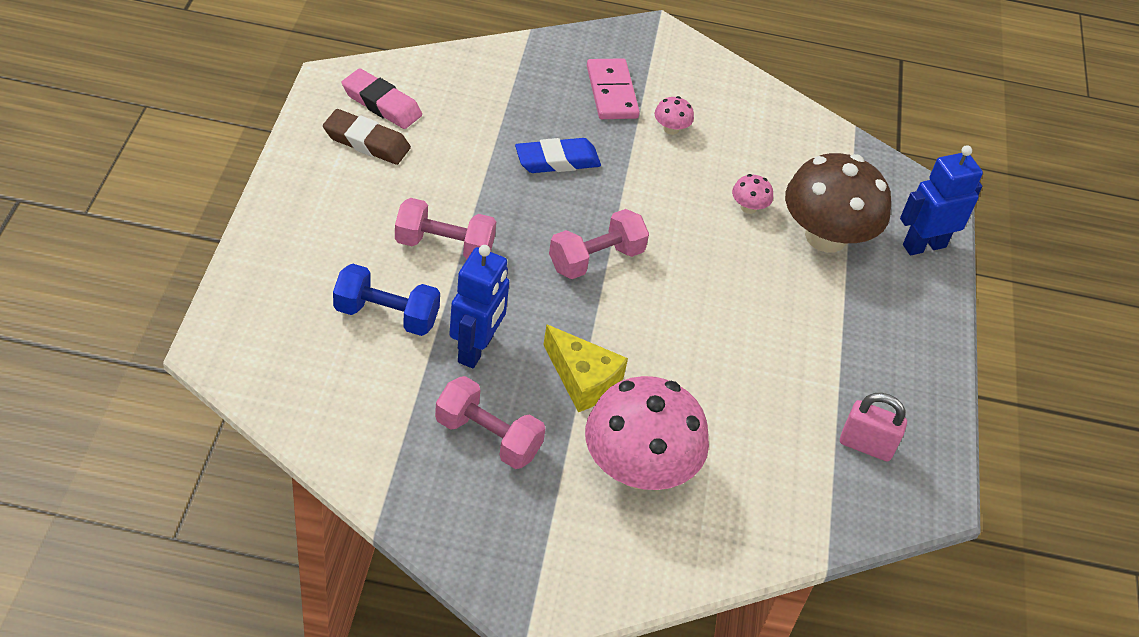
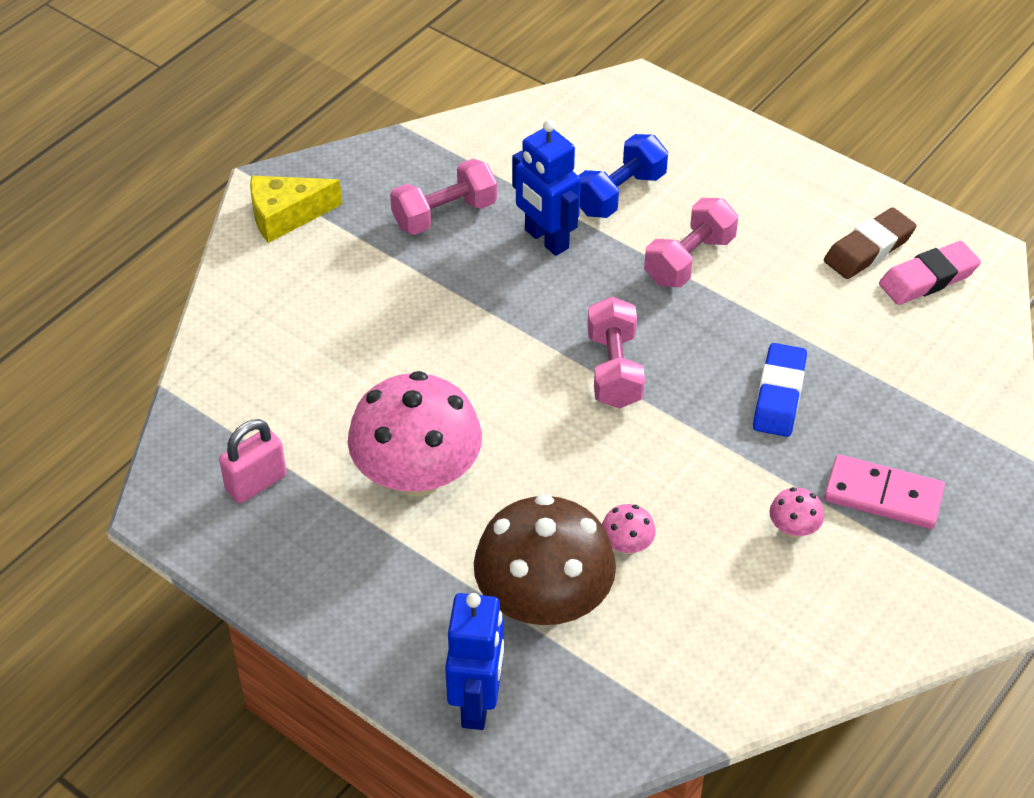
camera: 125 degrees right, 0 degrees up
(583, 379) = (467, 300): yellow cheese -> yellow cheese (286, 216)
(638, 468) = (348, 299): pink mushroom -> pink mushroom (417, 475)

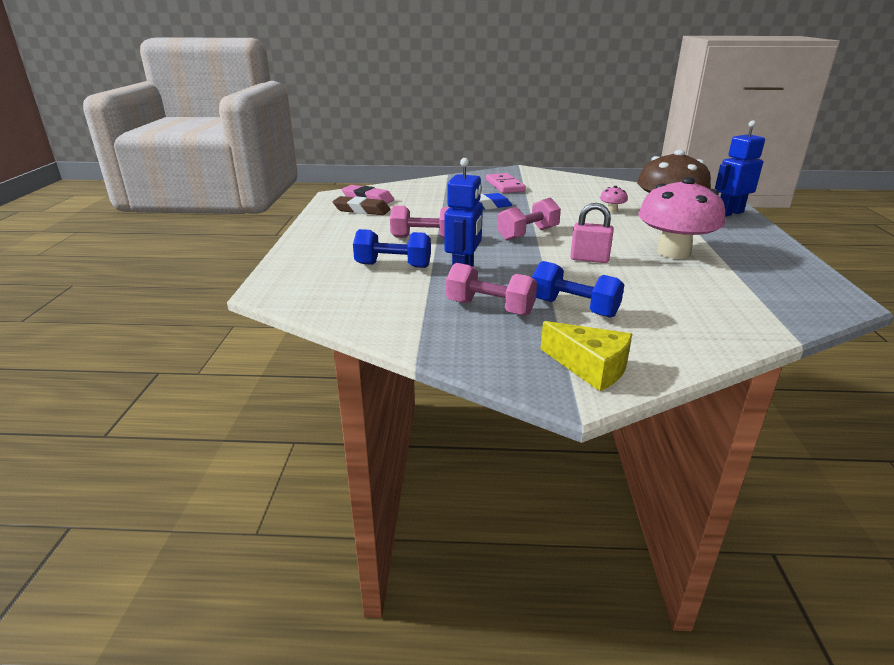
camera: 125 degrees left, 20 degrees down
(256, 483) = (771, 285): pink padlock -> pink padlock (589, 259)
(383, 274) = (574, 308): none -> blue dumbbell
(793, 528) = (546, 192): pink mushroom -> none

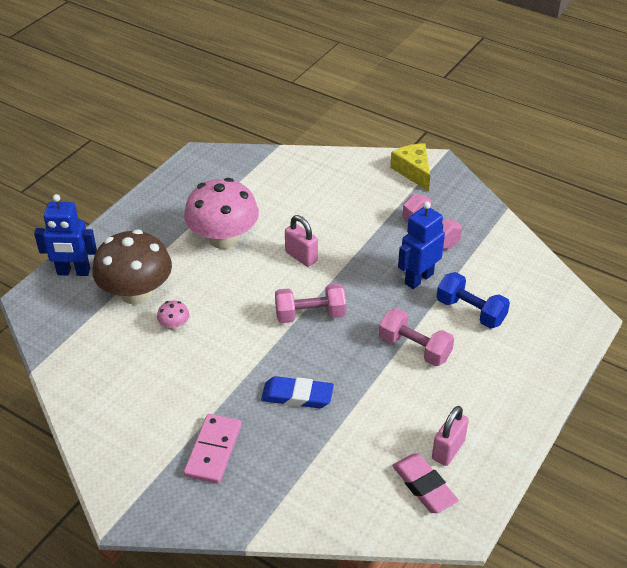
camera: 150 degrees left, 15 degrees up
(361, 210) = (448, 450): brown eraser -> pink padlock
(574, 308) = (374, 213): blue dumbbell -> none

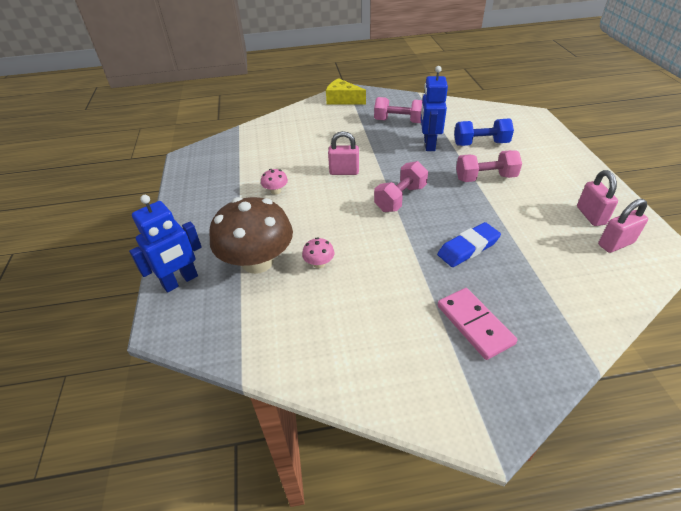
camera: 40 degrees left, 0 degrees up
(223, 238) = (276, 191): pink mushroom -> pink mushroom, size x0.40
(424, 486) = (615, 244): pink eraser -> pink padlock

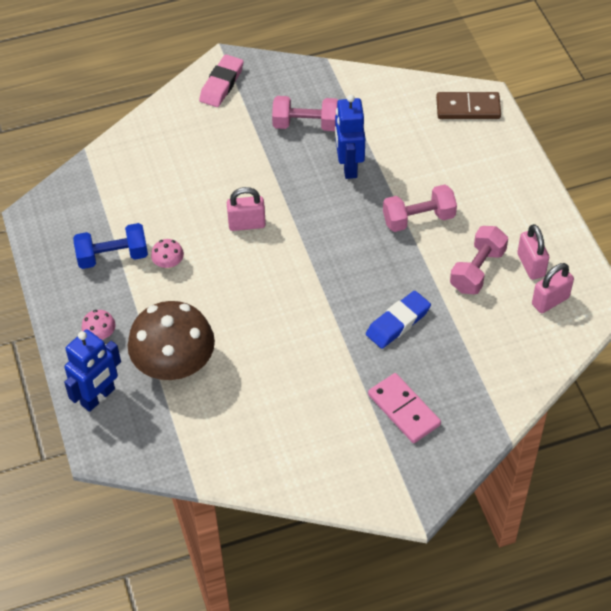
camera: 10 degrees left, 10 degrees up
(319, 263) = (242, 359): pink mushroom -> pink mushroom (100, 334)
(342, 100) = (221, 84): yellow cheese -> pink eraser
(400, 198) = (320, 260): pink dumbbell -> pink dumbbell (477, 270)
(480, 144) = (414, 159): blue dumbbell -> blue dumbbell (112, 256)
(521, 119) = (468, 108): none -> brown domino

